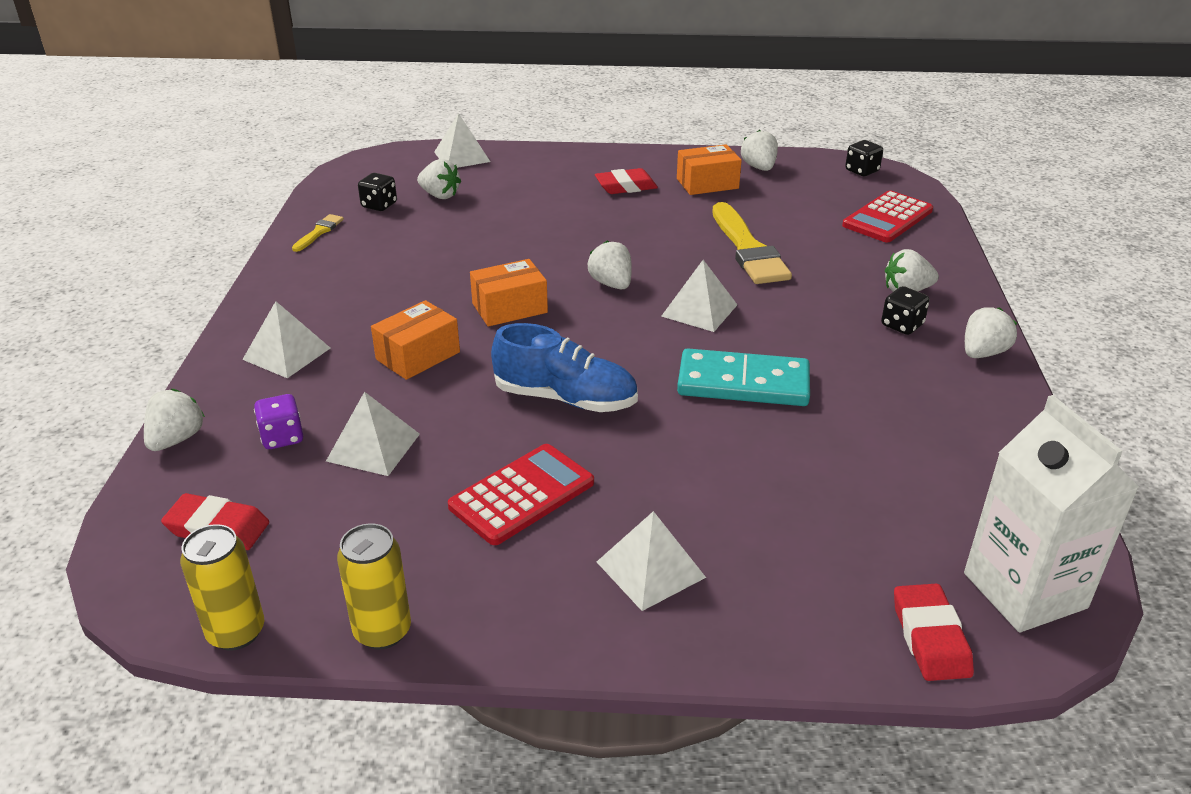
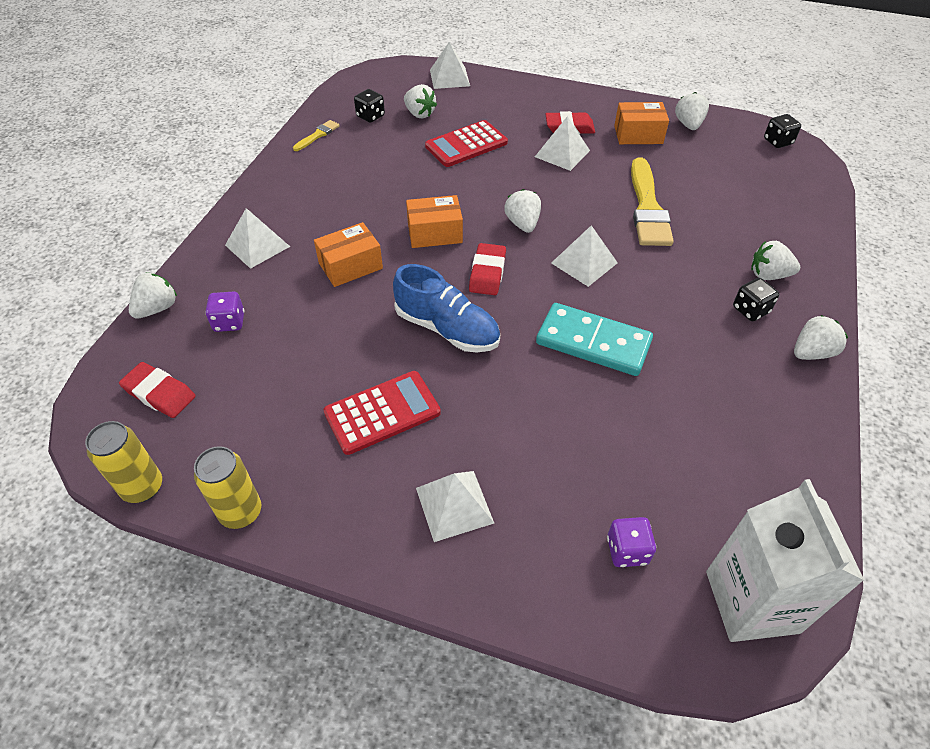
camera: 15 degrees right, 15 degrees up
(373, 447) = (290, 344): white pyramid -> white pyramid (562, 153)
(869, 572) = (627, 550): none -> purple dice
(887, 218) = (781, 195): red calculator -> red calculator (466, 145)
(930, 637) = (653, 626): red eraser -> red eraser (487, 273)

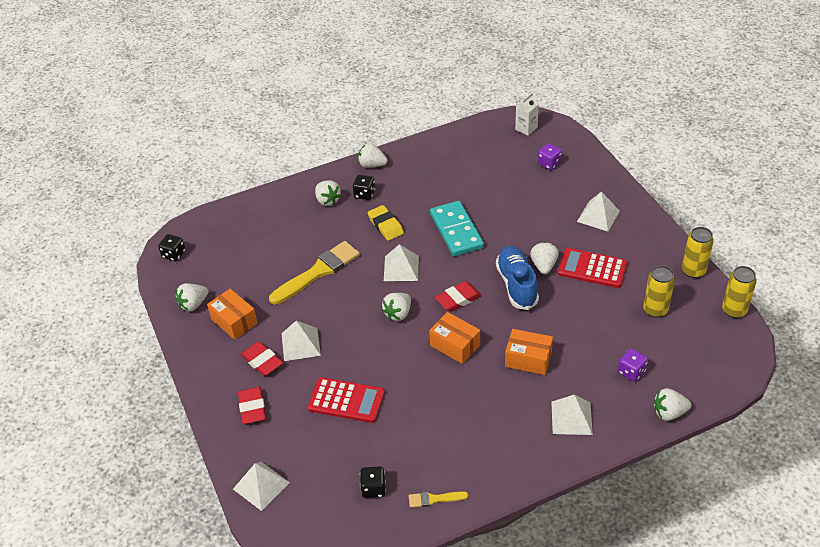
camera: 130 degrees left, 5 degrees down
(159, 393) = (699, 354): red eraser -> red eraser (252, 408)
(254, 413) = (655, 310): none -> yellow can
(419, 114) = (336, 460): white strawberry -> white strawberry (543, 266)
(670, 293) = (385, 225): none -> yellow eraser
(752, 601) = (526, 128): white carton -> white carton, size x0.50

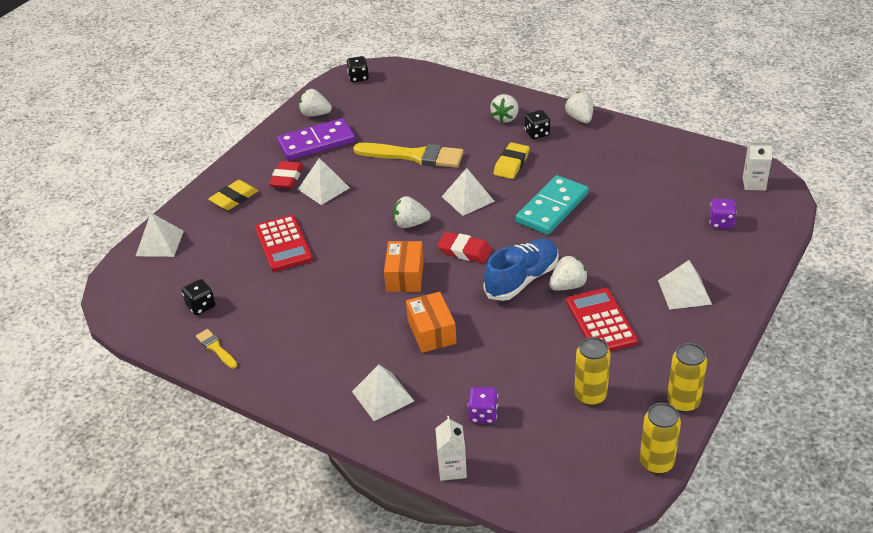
camera: 55 degrees right, 5 degrees down
(234, 321) = (316, 142): orange box -> purple domino
(252, 408) = (234, 198): red eraser -> yellow eraser
(669, 413) = (452, 469): white strawberry -> white carton

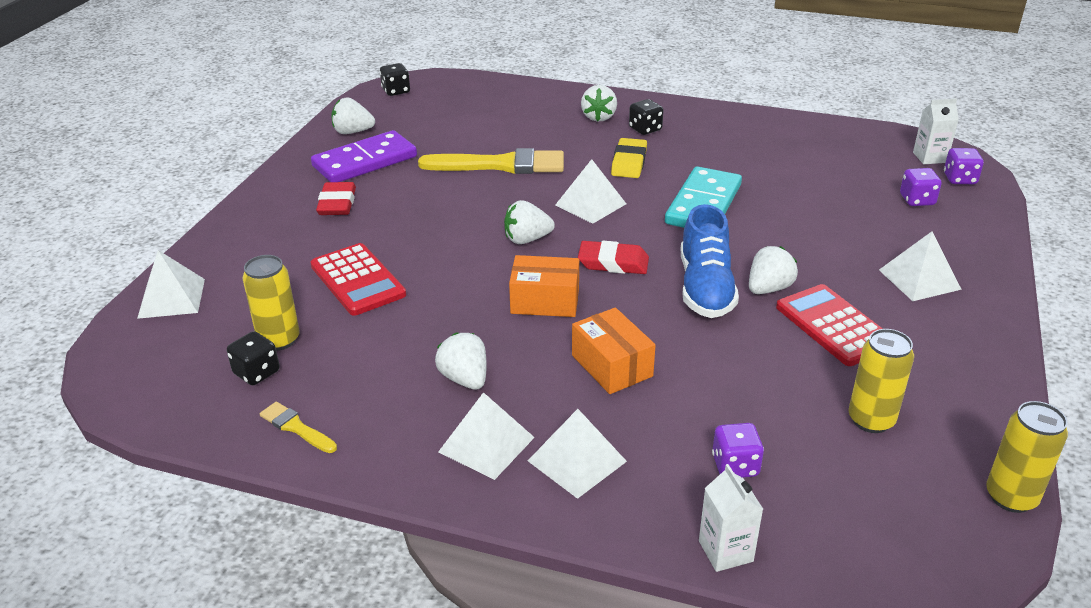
camera: 15 degrees left, 5 degrees down
(234, 198) = (269, 233): yellow eraser -> none
(323, 188) = (392, 210): white pyramid -> white pyramid (486, 444)
(405, 276) = (545, 301): orange box -> orange box turned 75 degrees counterclockwise
(522, 280) = (705, 288): blue shoe -> blue shoe turned 150 degrees clockwise
(580, 118) = (689, 111): white strawberry -> white strawberry (465, 379)
(683, 402) = (997, 411): yellow can -> yellow can (279, 340)
(767, 207) = (959, 179): none -> purple dice

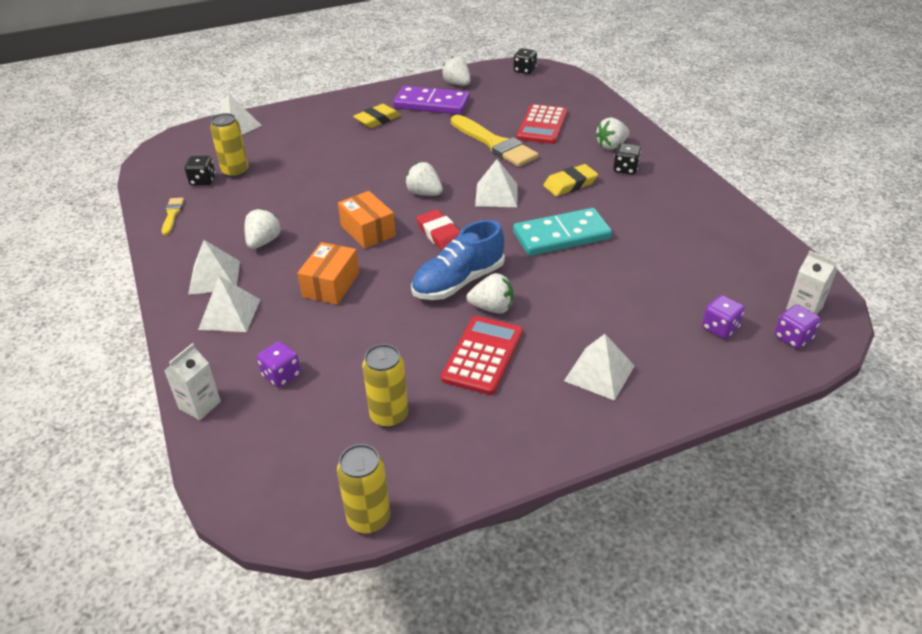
camera: 50 degrees right, 5 degrees up
(337, 203) = (377, 120): red eraser -> yellow eraser
(357, 280) = (313, 164): red calculator -> red calculator (542, 125)

